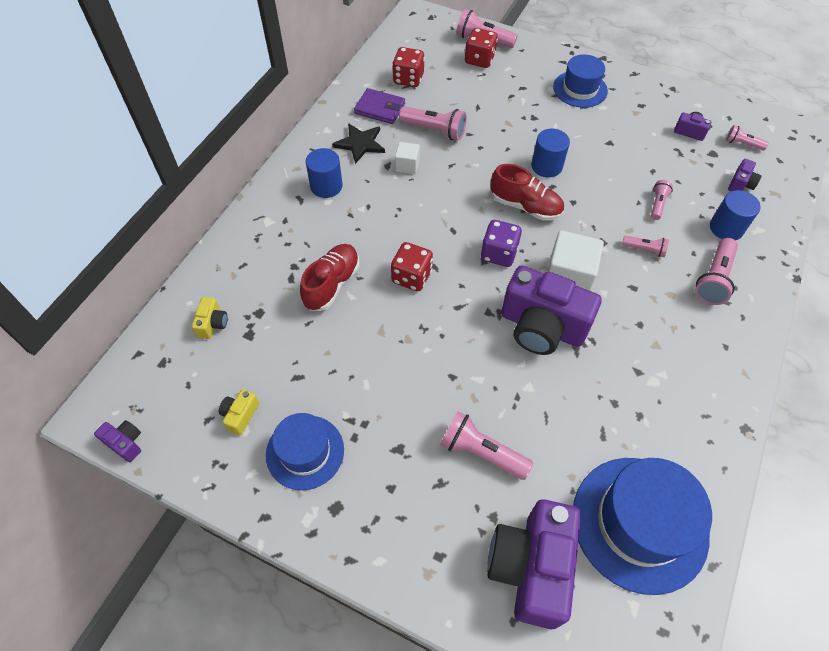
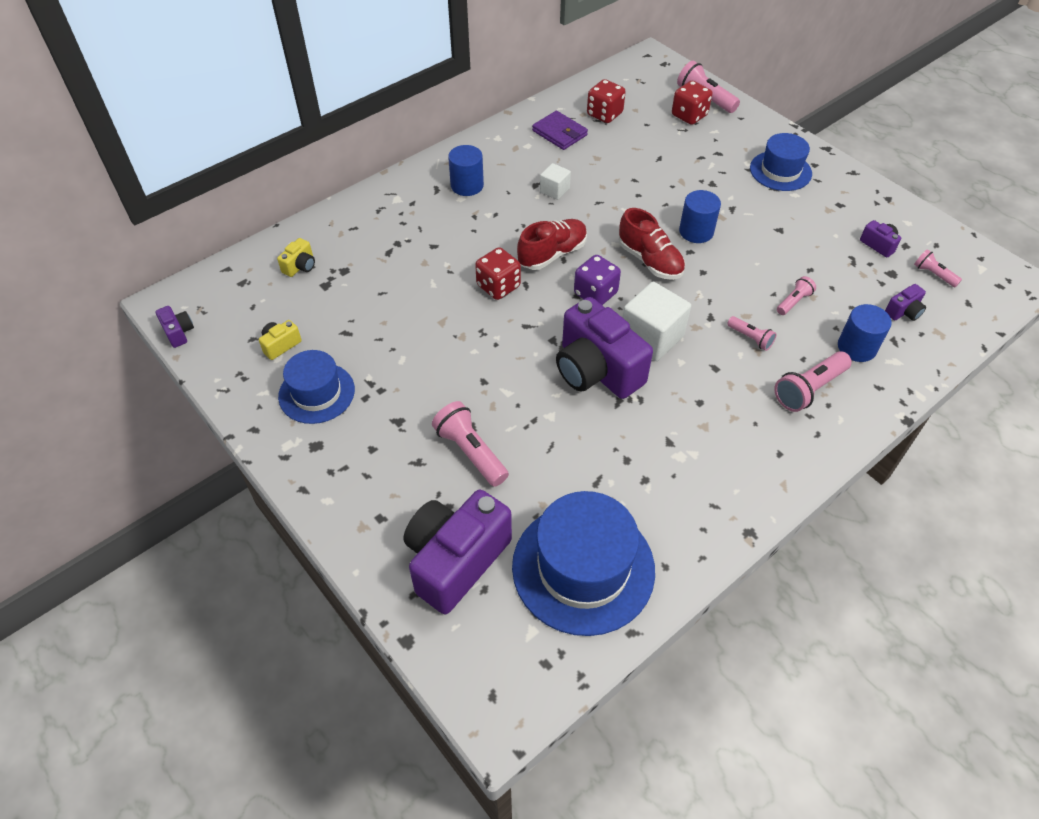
camera: 25 degrees right, 5 degrees down
(332, 284) = (422, 268): red shoe -> red shoe (552, 254)
(360, 144) = (521, 158): black star -> none
(434, 130) = (601, 167): pink flashlight -> none

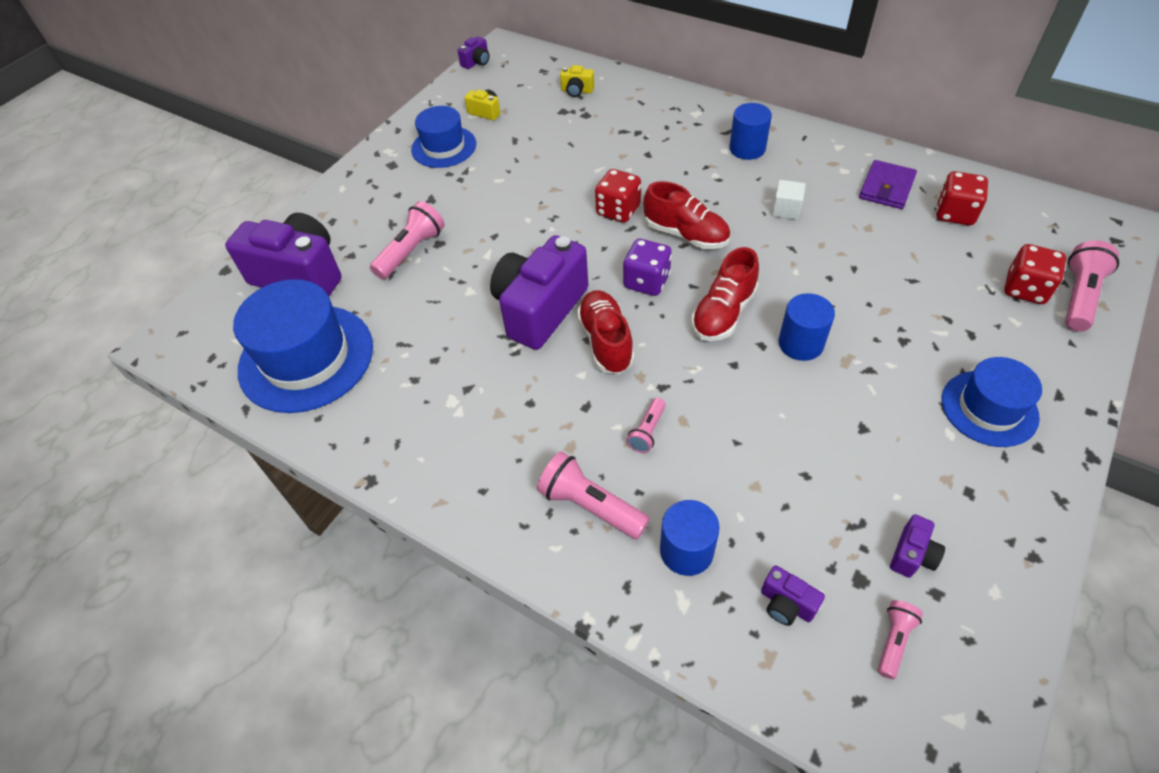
camera: 75 degrees right, 0 degrees up
(651, 337) = (606, 341): white cube -> red shoe
(793, 302) = (733, 466): pink flashlight -> none

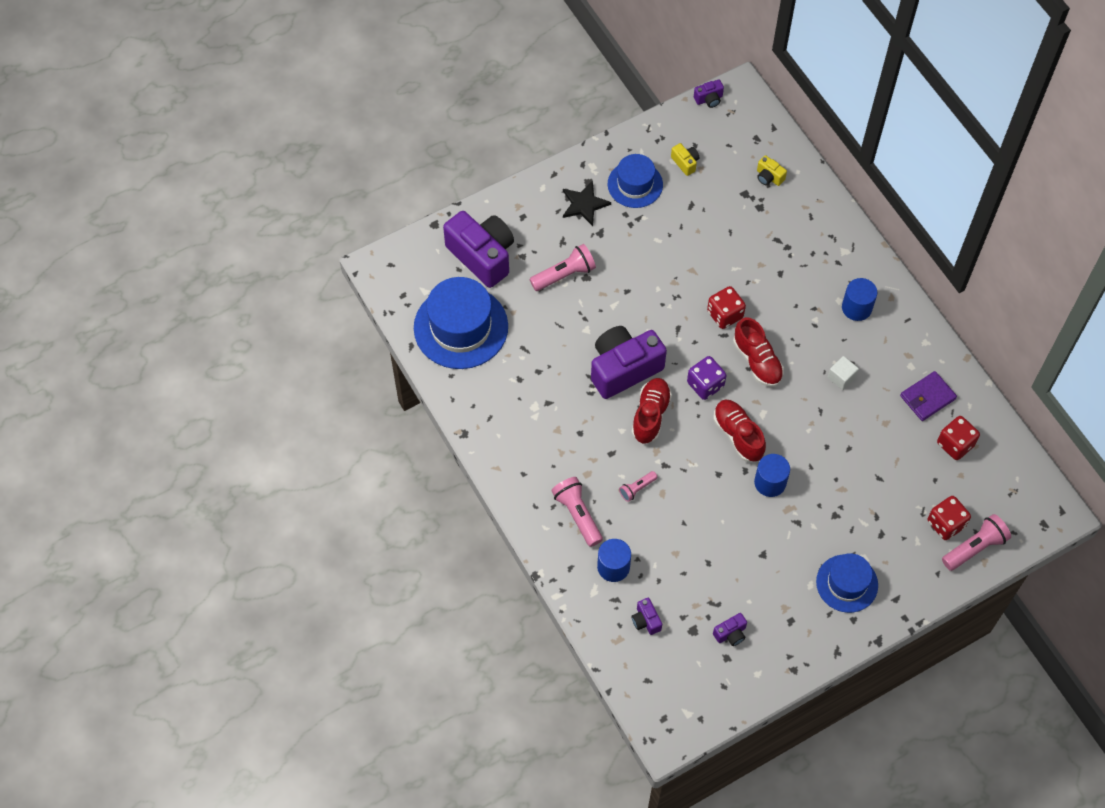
camera: 25 degrees right, 10 degrees up
(397, 183) = (584, 204): none -> black star
(723, 313) = (738, 435): red shoe -> red shoe turned 90 degrees clockwise
(893, 641) = (686, 666): pink flashlight -> none

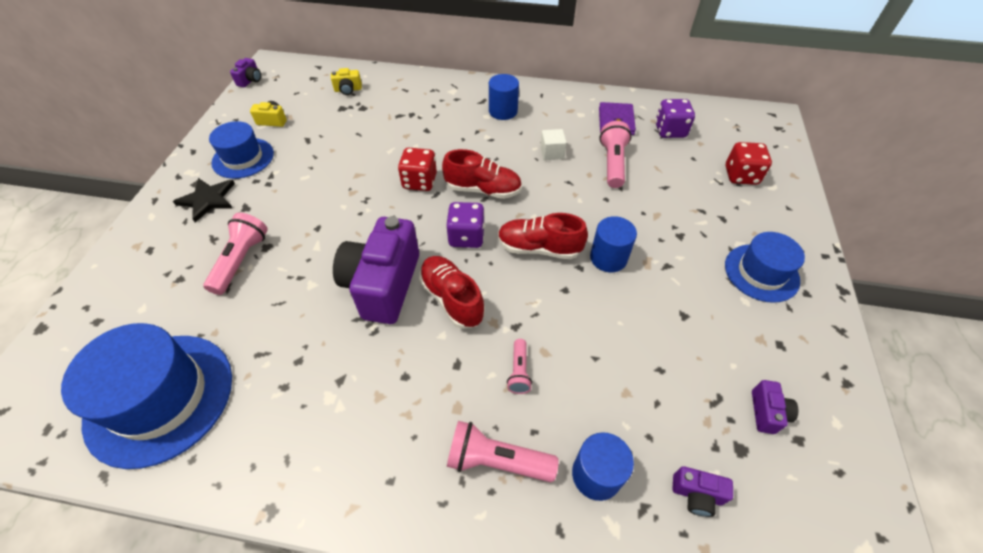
camera: 50 degrees left, 10 degrees down
(482, 256) = (129, 312): purple camera -> none
(955, 444) = (670, 131): red dice -> purple dice
(974, 547) = (776, 173): pink flashlight -> pink flashlight (612, 163)

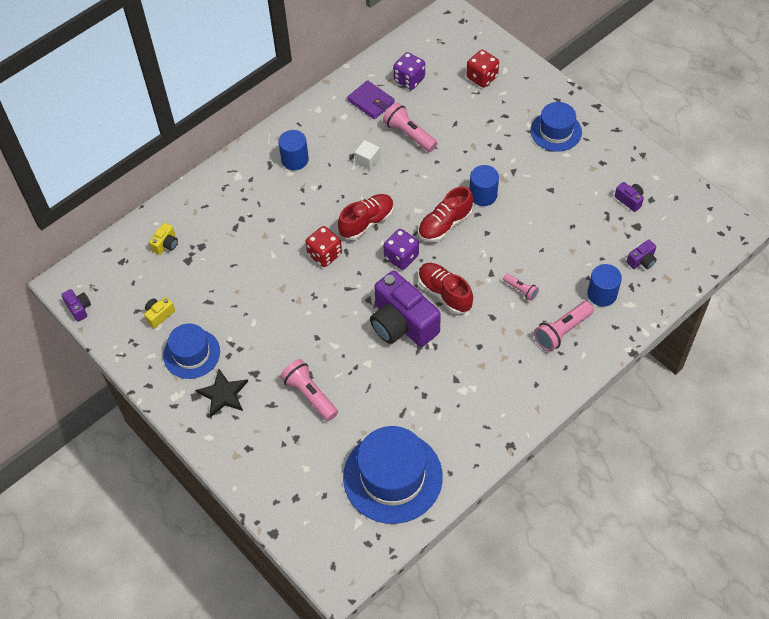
camera: 50 degrees left, 5 degrees up
(452, 299) = (444, 293): red shoe -> red shoe turned 45 degrees clockwise

